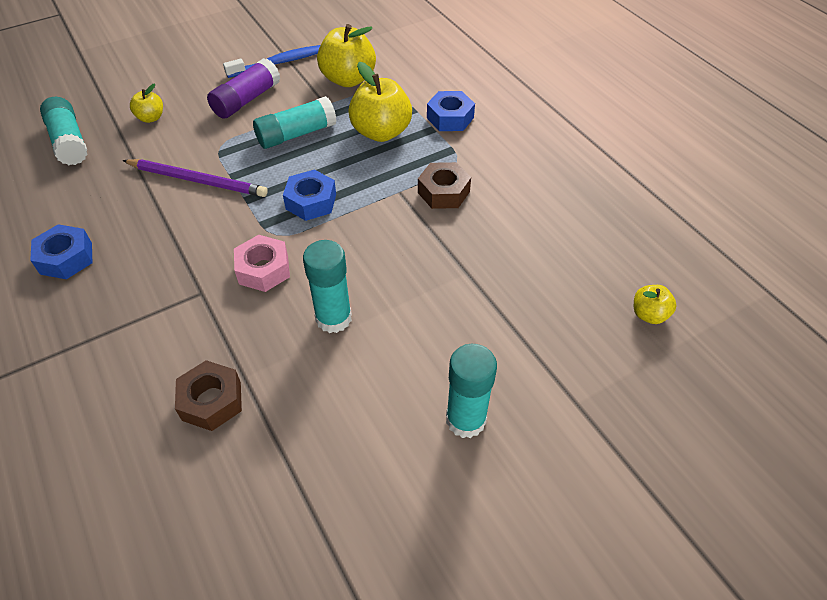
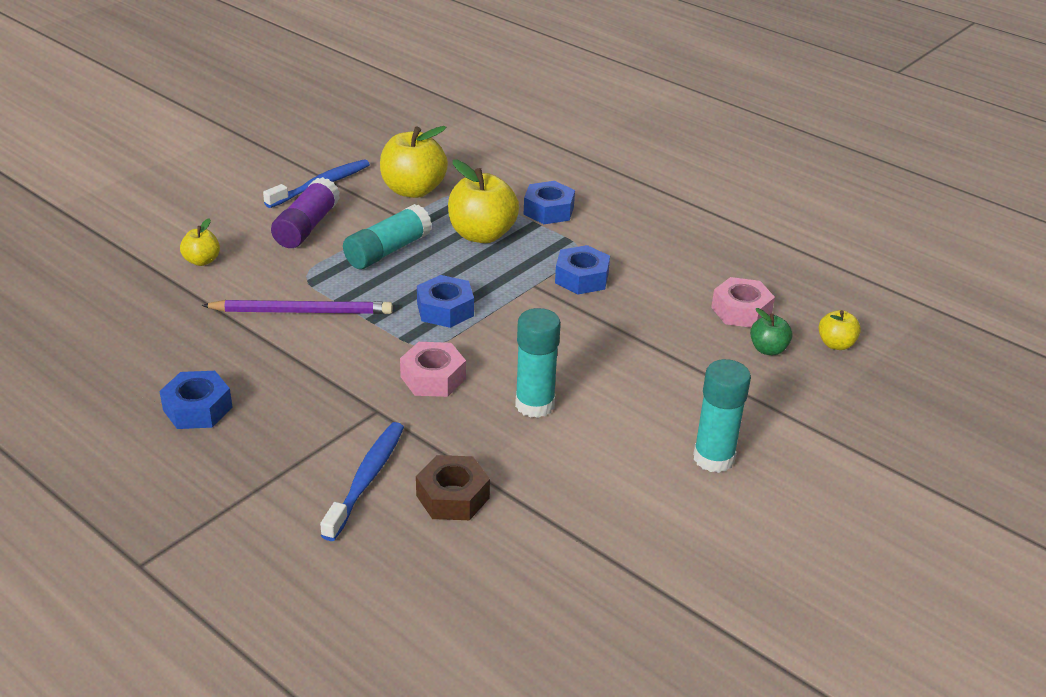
camera: 20 degrees left, 15 degrees down
(69, 141) = (116, 299): turquoise glue stick -> none
(152, 363) = (366, 479): none -> blue toothbrush
(443, 192) = (582, 278): brown nut -> blue nut
(572, 257) = (741, 311): none -> pink nut
(578, 305) = (768, 349): none -> green apple

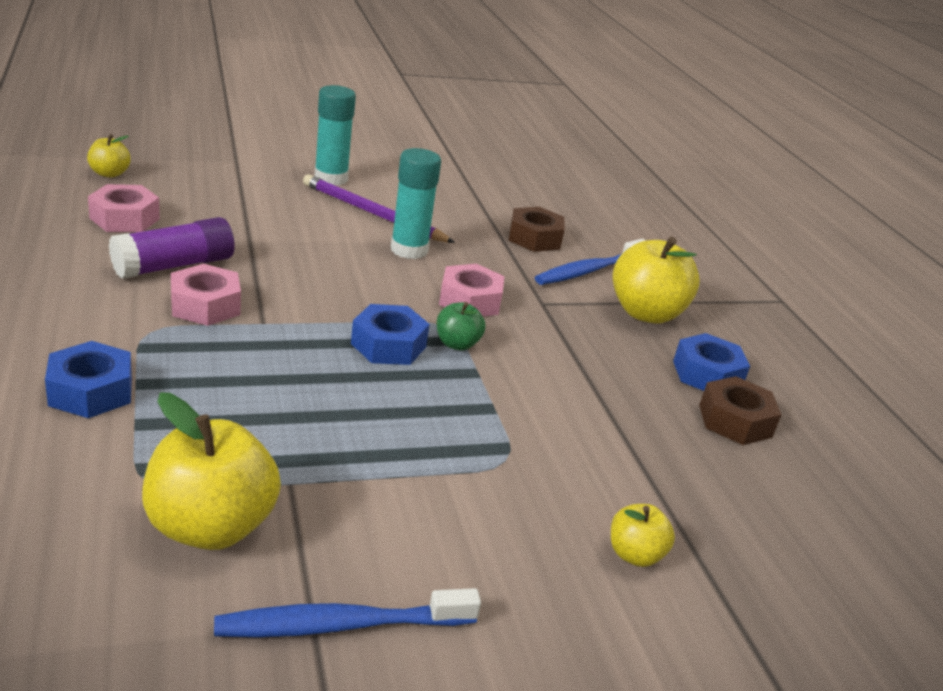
camera: 150 degrees left, 5 degrees down
(162, 375) = (735, 421): none -> brown nut
(301, 311) = (545, 416): purple pencil -> purple pencil (373, 214)
(307, 227) = (442, 540): purple glue stick -> purple glue stick (174, 266)
(388, 251) = (370, 441): turquoise glue stick -> none
(482, 235) = (227, 403): yellow apple -> yellow apple (646, 313)
(582, 278) = (205, 305): blue nut -> pink nut
(768, 349) = (166, 194): green apple -> green apple (457, 344)

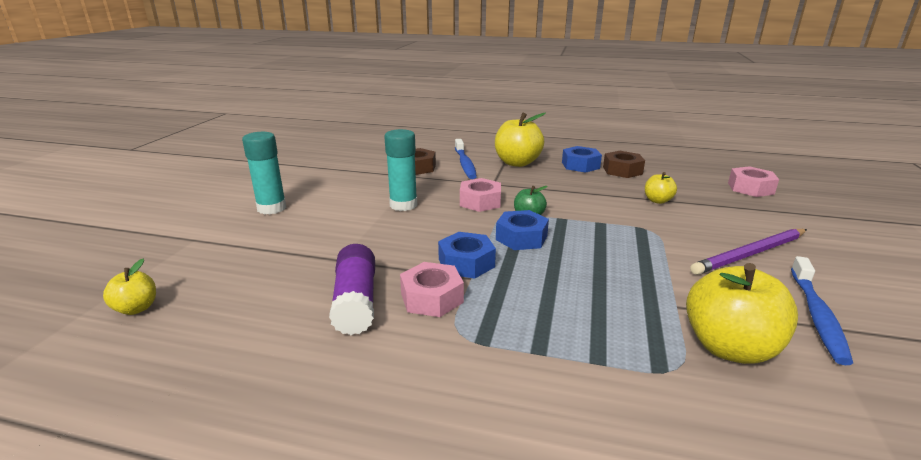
camera: 55 degrees left, 5 degrees down
(91, 391) = (544, 380): blue nut -> blue nut (466, 263)
(125, 218) = (244, 314): pink nut -> pink nut (750, 188)
(373, 214) = (342, 205): purple pencil -> purple pencil (750, 254)
(634, 554) = (733, 219): yellow apple -> yellow apple (657, 201)

